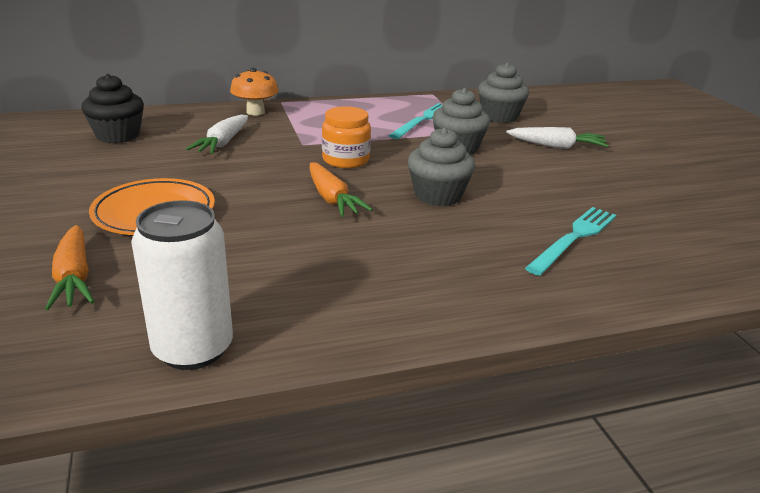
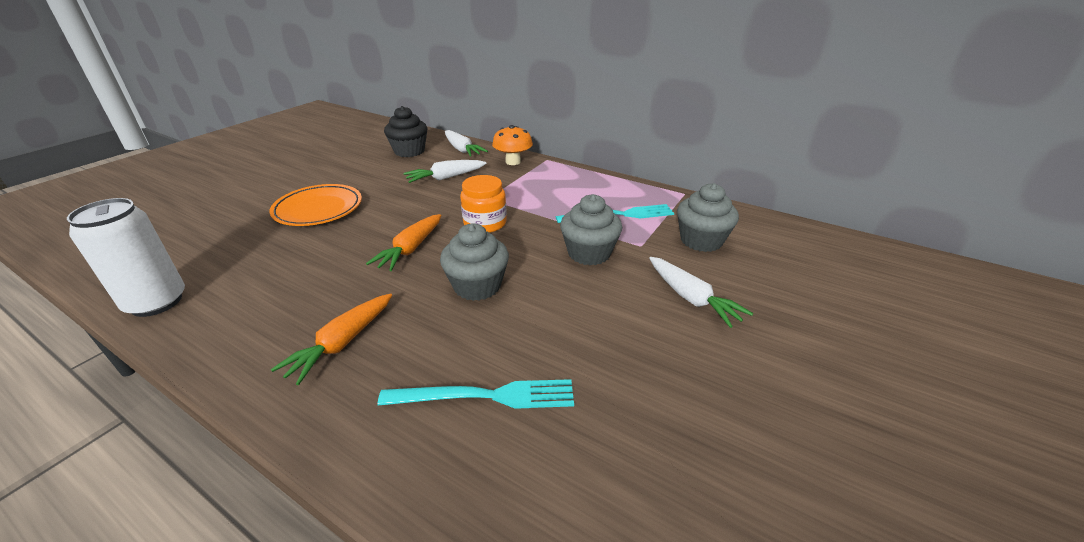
camera: 50 degrees right, 5 degrees up
(74, 278) = (218, 229): orange carrot -> orange carrot (342, 343)
(177, 117) = (462, 150): none -> white carrot

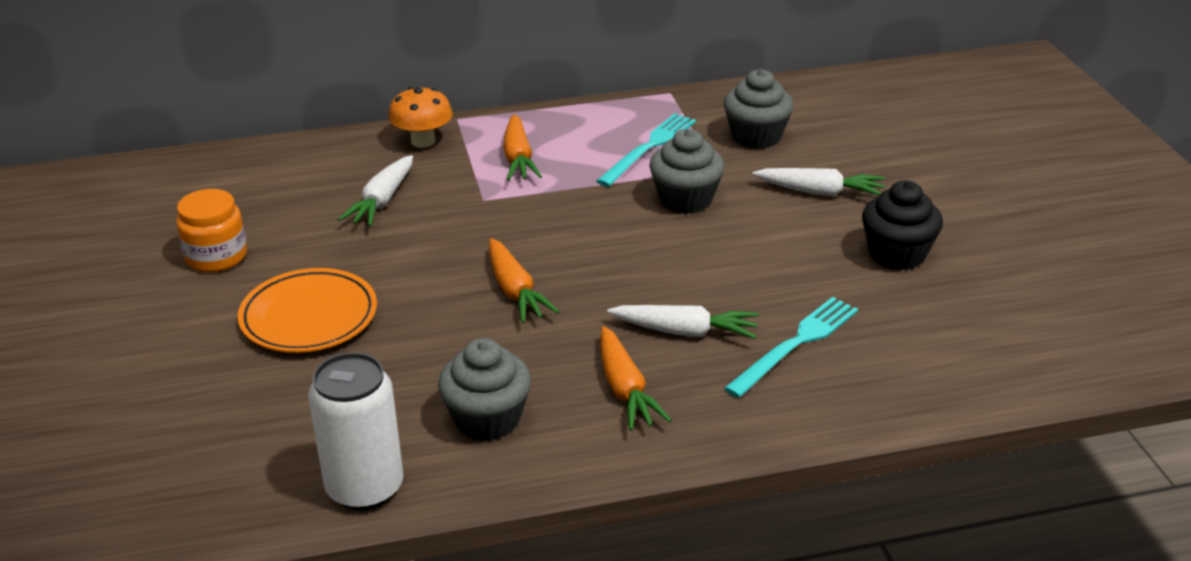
camera: 45 degrees left, 0 degrees up
(409, 151) = (250, 192): black cupcake -> black cupcake (897, 254)
(462, 150) = (321, 155): white carrot -> white carrot (685, 332)
(477, 286) = (644, 282): grey cupcake -> grey cupcake (487, 419)
(485, 223) = (537, 226): orange jar -> orange jar (216, 256)
(540, 188) = (518, 158): none -> orange carrot

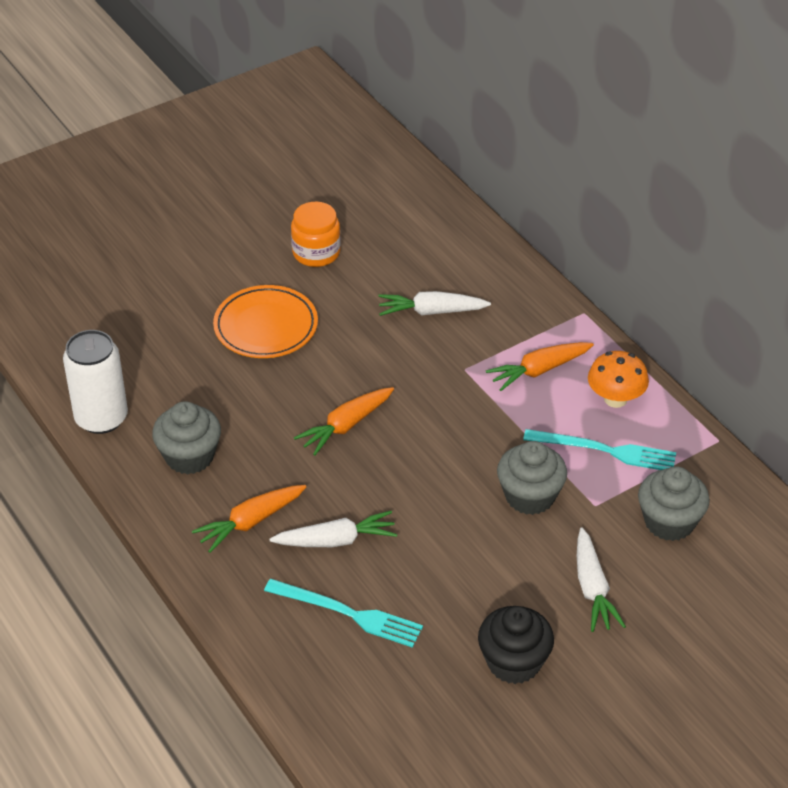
camera: 70 degrees right, 10 degrees up
(423, 141) = (534, 304): orange mushroom -> orange mushroom (615, 399)
(685, 332) = (336, 540): white carrot -> white carrot turned 90 degrees counterclockwise

